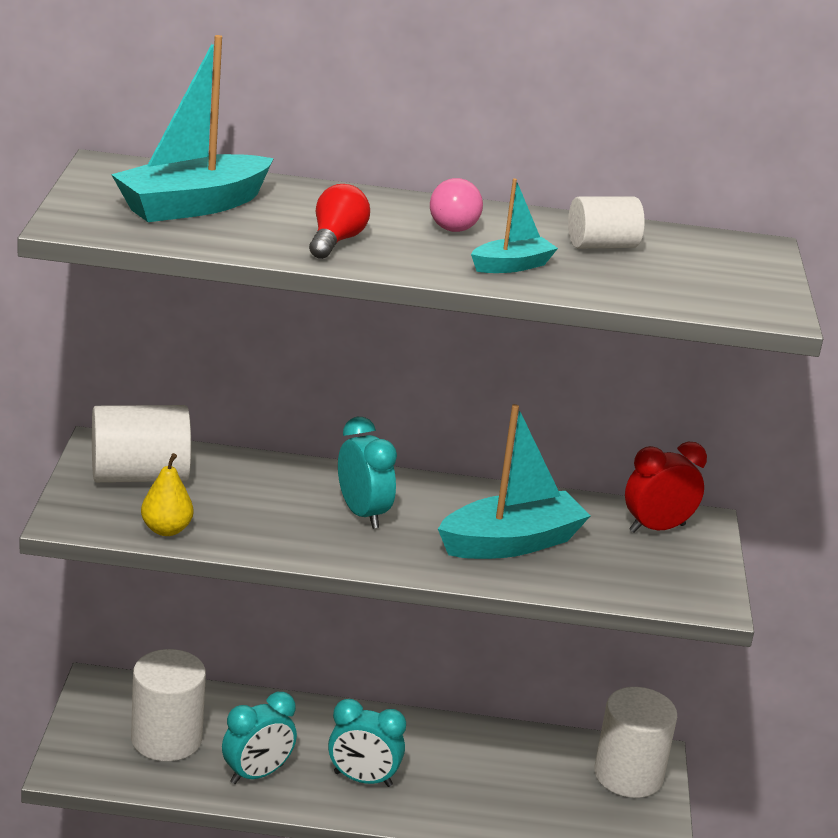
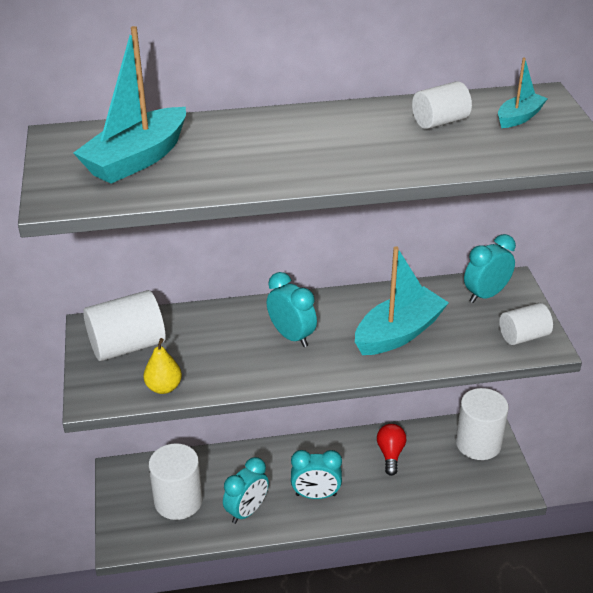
camera: 10 degrees left, 10 degrees up
(335, 241) = (255, 166): red light bulb -> red light bulb (390, 454)
(454, 224) = (330, 128): pink light bulb -> none
(512, 266) = (389, 156): turquoise boat -> turquoise boat (519, 117)
(657, 528) = (485, 295): red clock -> turquoise clock
(685, 585) = (523, 336): none -> white cylinder

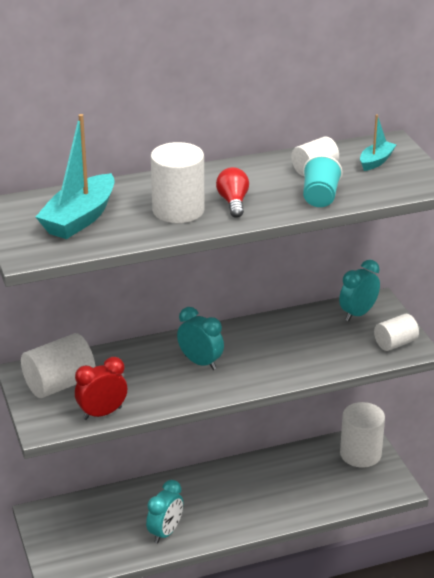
camera: 10 degrees left, 5 degrees down
(164, 387) = (102, 413): yellow pear -> red clock
(178, 501) = (100, 531): white cylinder -> white cylinder (178, 210)
(316, 495) = (224, 512): turquoise clock -> none
(390, 454) = (284, 471): red light bulb -> red light bulb (233, 202)
(399, 333) = (291, 351): turquoise boat -> none
(438, 157) = (320, 197): none -> turquoise cup

